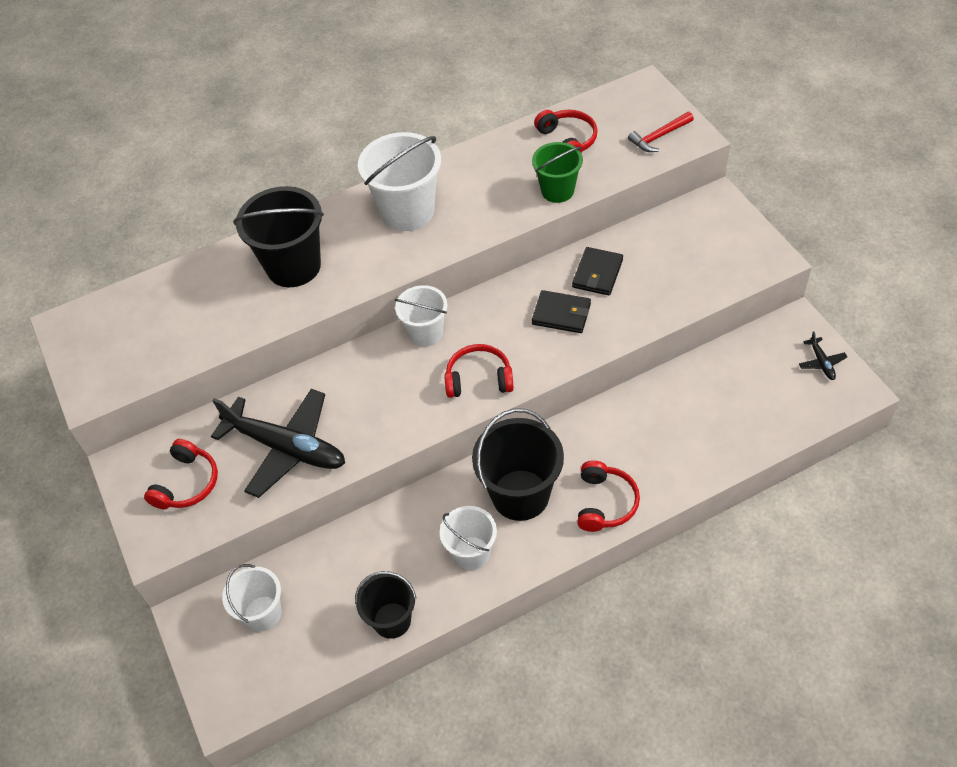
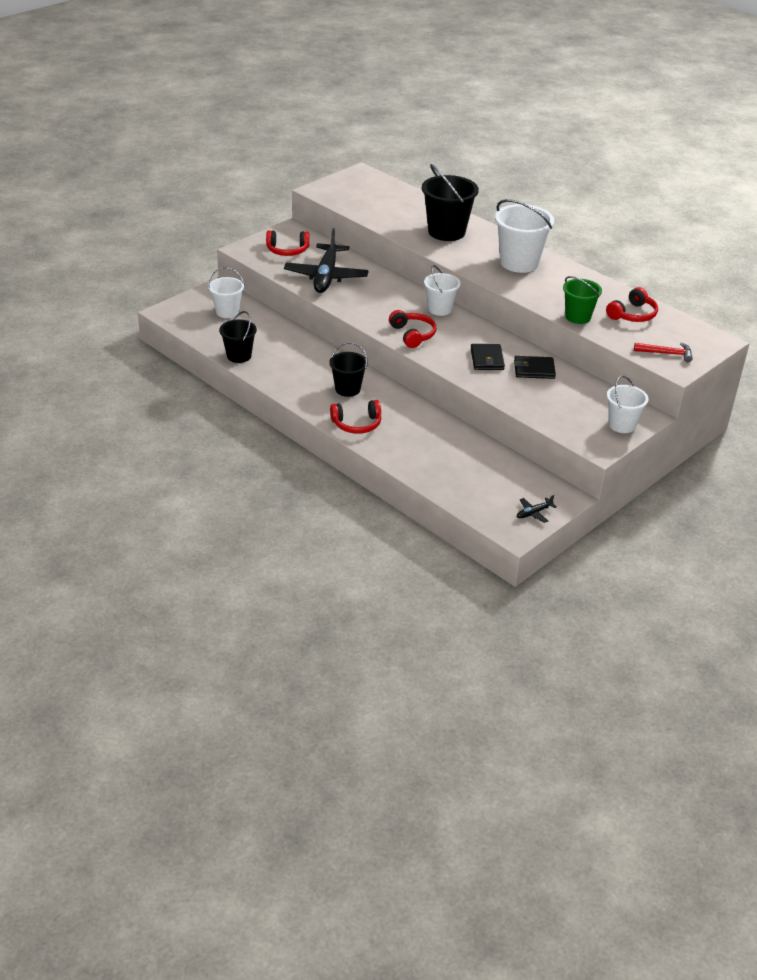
camera: 65 degrees right, 15 degrees down
(471, 553) = (296, 377): white bucket -> white bucket (622, 425)
(520, 495) = (347, 389): black bucket -> black bucket, size x0.62
(659, 136) = (666, 353): red hammer -> red hammer turned 150 degrees clockwise

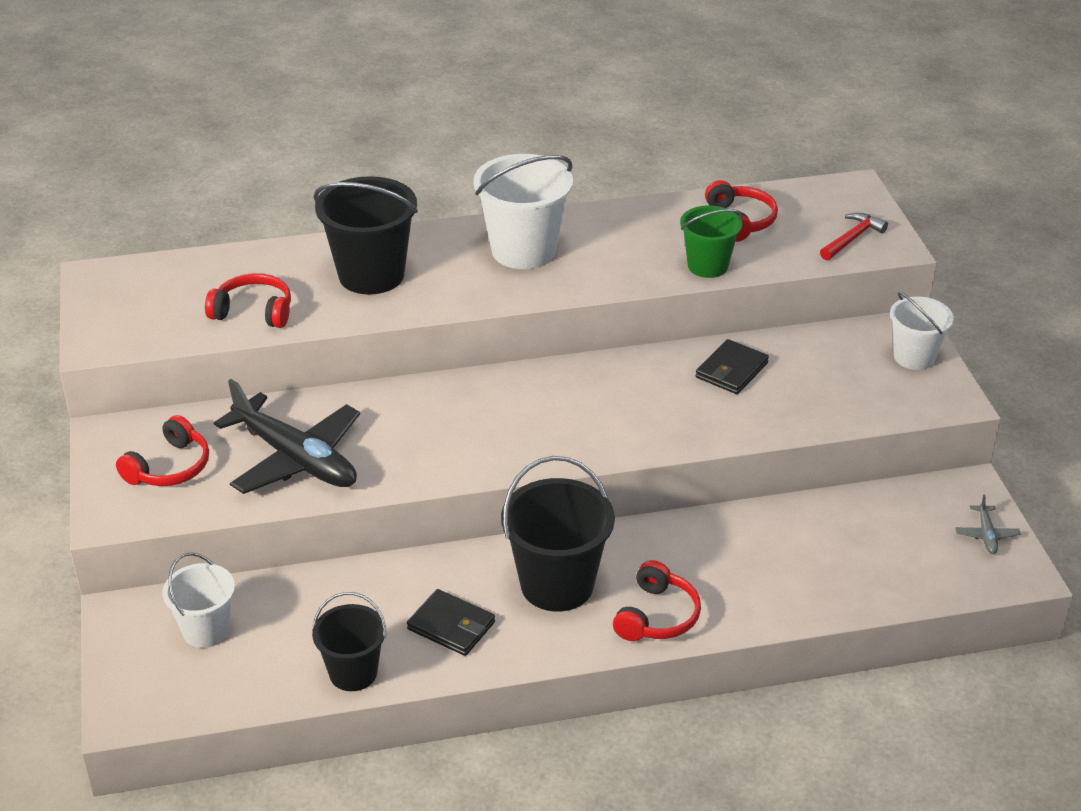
camera: 55 degrees left, 0 degrees up
(347, 389) = (557, 585): black bucket -> black bucket, size x1.61
(412, 335) = (547, 442): red headphones -> red headphones (253, 312)
(440, 309) = (503, 384): white bucket -> none
(487, 359) = (671, 400): black wallet -> black wallet (451, 626)
(534, 513) = (986, 535): black plane -> grey plane

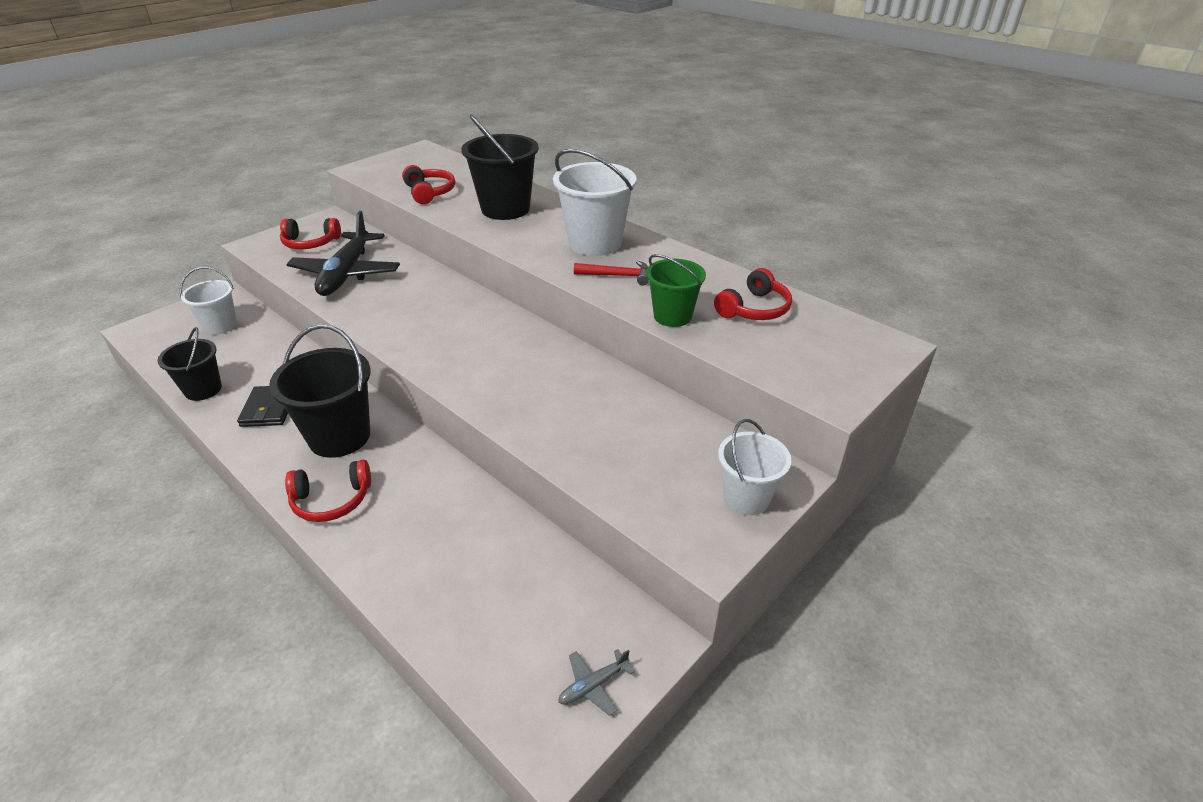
camera: 55 degrees right, 0 degrees up
(731, 370) = (608, 400): black wallet -> none
(852, 238) = (812, 370): red hammer -> red hammer (617, 276)

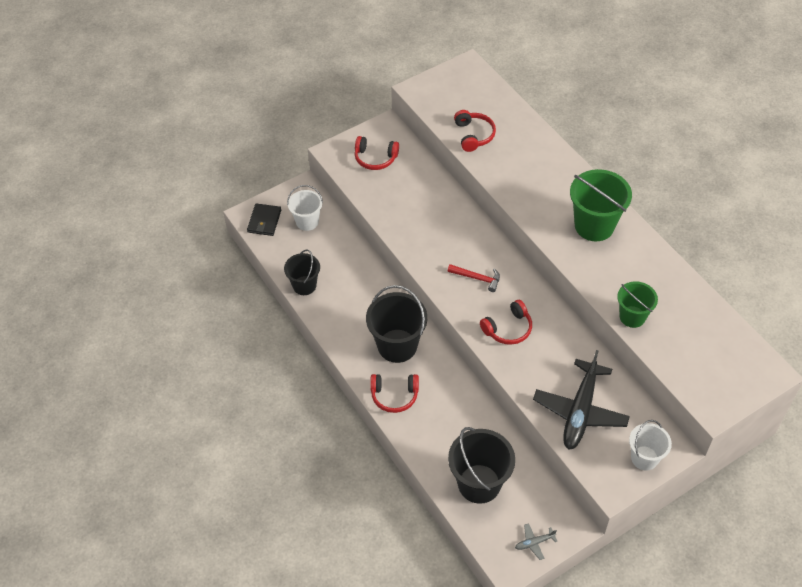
camera: 15 degrees right, 15 degrees up
(269, 409) = (350, 312): black wallet -> black wallet (264, 221)
(346, 273) = (404, 201): black plane -> black plane (580, 411)
(505, 209) = (532, 169): black bucket -> black bucket (479, 483)
(595, 243) = (594, 225): white bucket -> green bucket
(617, 276) = (603, 267): red hammer -> red hammer (477, 278)
(754, 309) = (691, 320): red headphones -> red headphones (508, 329)

